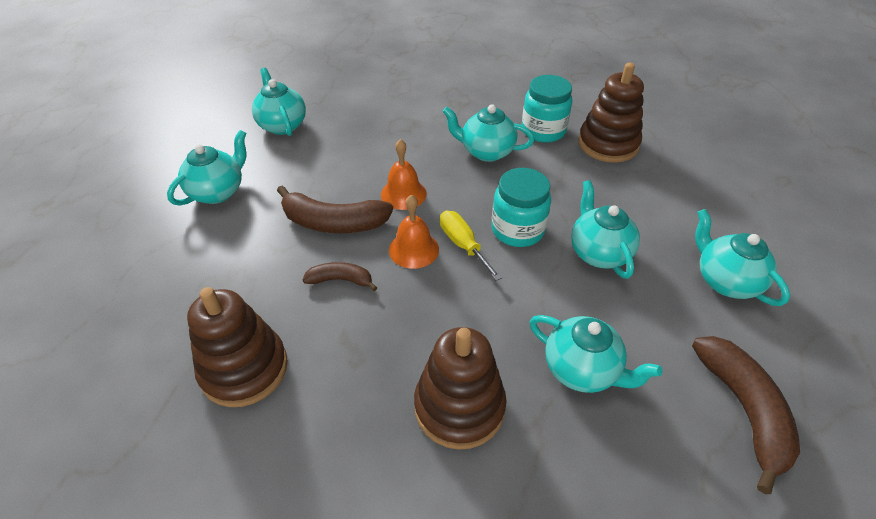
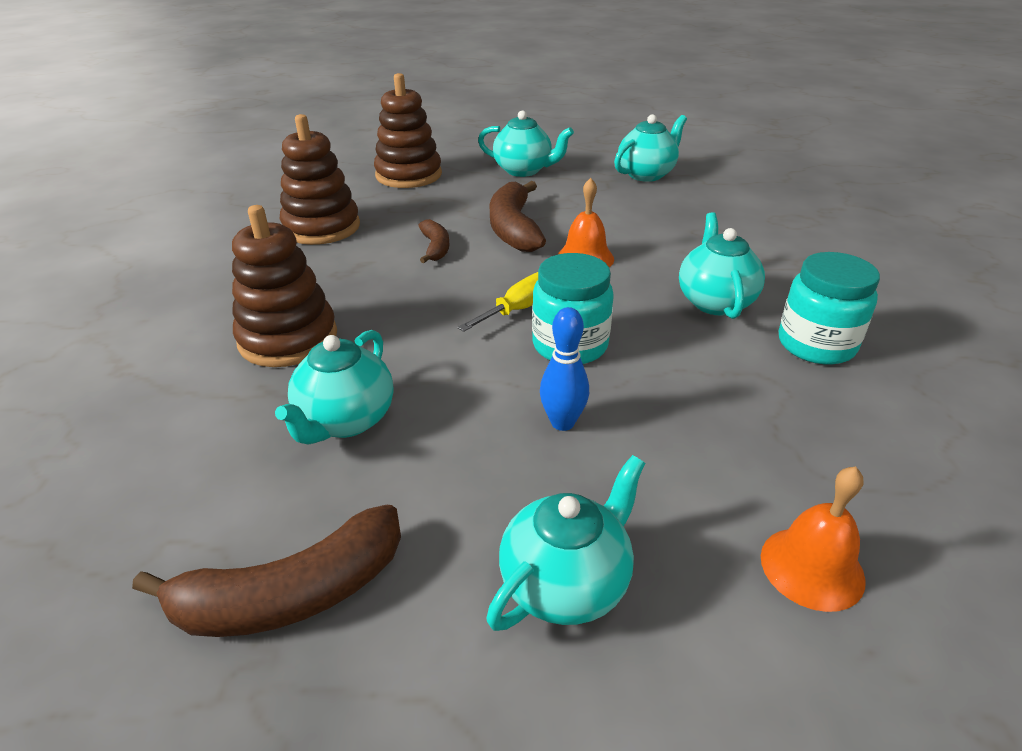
camera: 75 degrees right, 10 degrees down
(413, 249) = (497, 279): orange bell -> orange bell (812, 567)
(598, 253) = (562, 422): turquoise teapot -> blue bowling pin
(608, 144) = (849, 418): brown stacking toy -> brown stacking toy (408, 175)

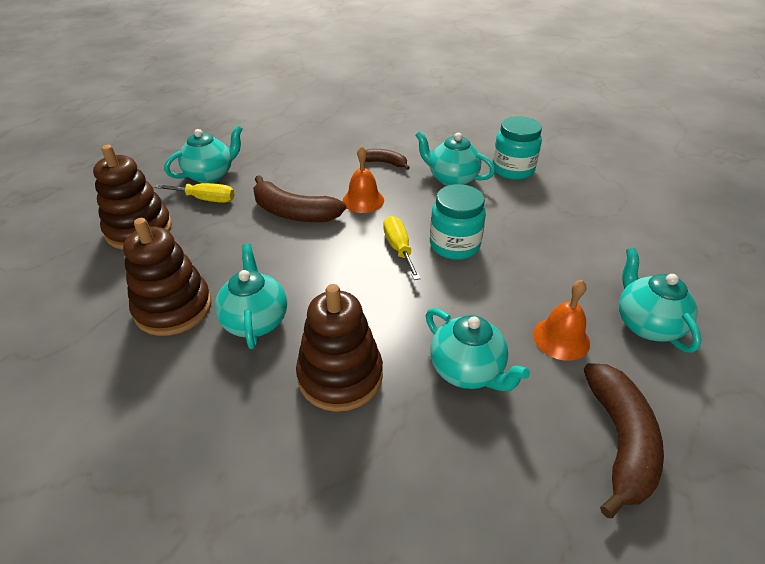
camera: 60 degrees left, 5 degrees up
(435, 248) = (281, 257): brown banana -> brown banana (385, 163)
(483, 182) = (205, 199): none -> yellow screwdriver
(562, 422) = (525, 277): blue bowling pin -> none
(646, 174) = (283, 134): turquoise teapot -> turquoise teapot (255, 320)
(812, 567) = (660, 247): orange bell -> orange bell (561, 338)

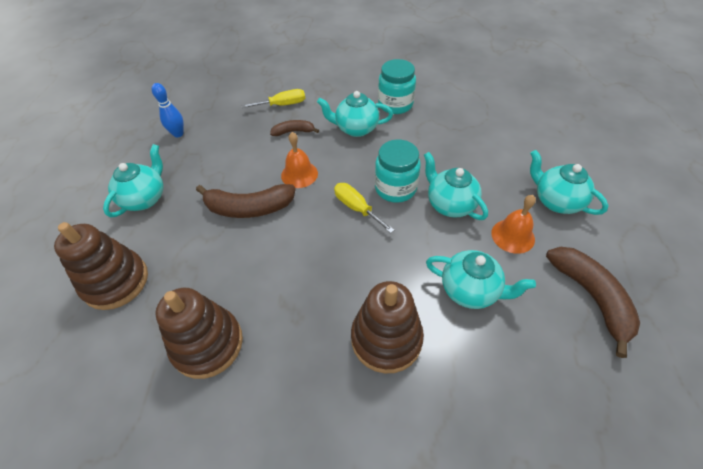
camera: 25 degrees left, 10 degrees up
(205, 199) = (158, 225): yellow screwdriver -> yellow screwdriver (282, 105)
(255, 320) = (287, 323): turquoise teapot -> turquoise teapot (450, 204)
(277, 134) = (178, 134): none -> blue bowling pin

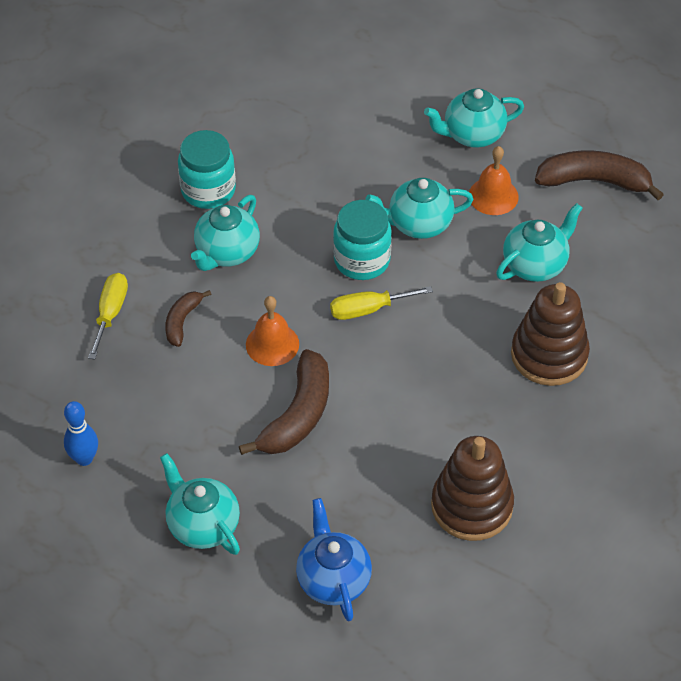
camera: 65 degrees left, 0 degrees up
(116, 282) = (333, 580): brown stacking toy -> blue teapot

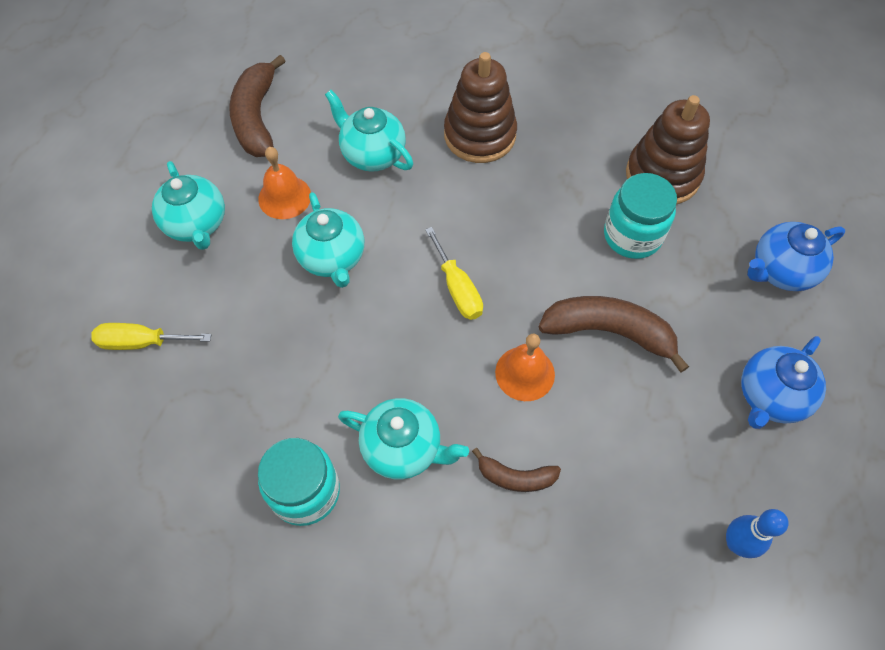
camera: 100 degrees left, 10 degrees up
(110, 313) = (523, 568): yellow screwdriver -> yellow screwdriver (141, 342)
(202, 525) = (770, 396): turquoise teapot -> blue teapot
(362, 260) = (391, 304): turquoise jar -> turquoise jar (632, 236)

